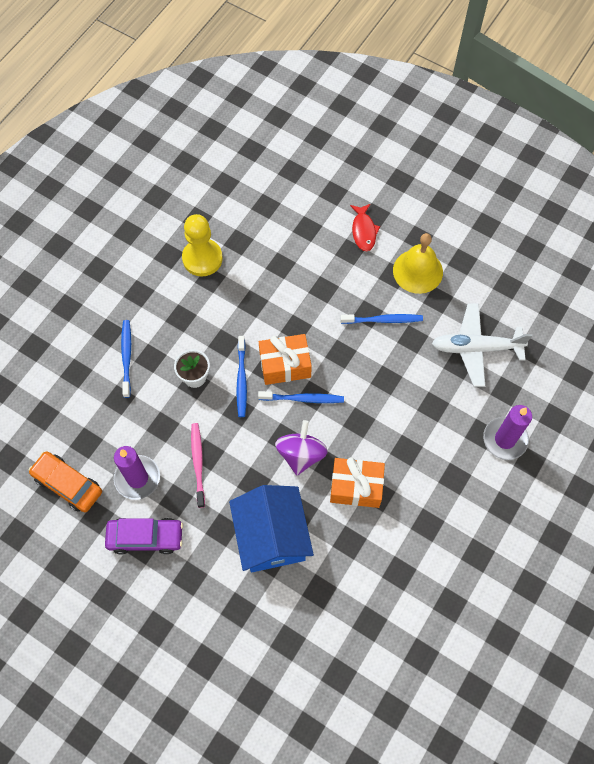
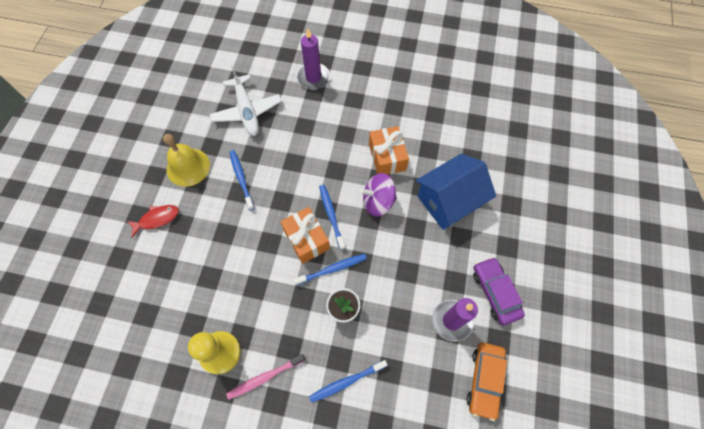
camera: 110 degrees left, 0 degrees up
(198, 463) = (417, 276): pink toothbrush -> pink toothbrush (264, 377)

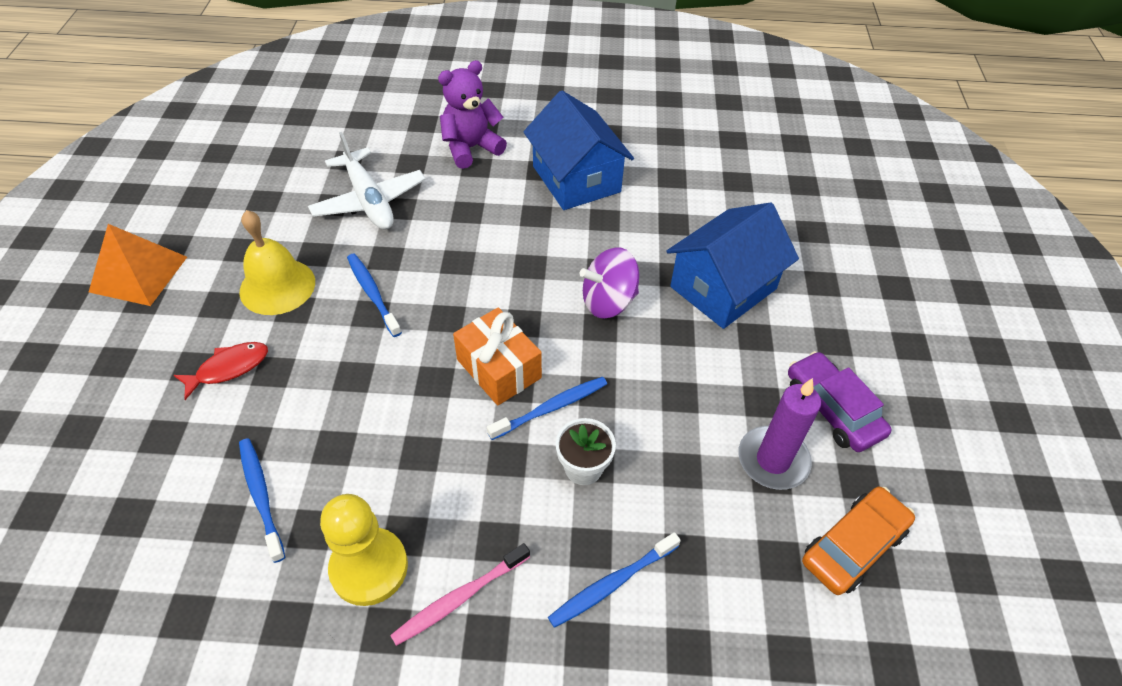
camera: 10 degrees left, 15 degrees down
(111, 149) = (139, 274): none -> orange pyramid
(313, 78) = (471, 148): purple candle -> purple teddy bear
(331, 215) = (535, 329): blue toothbrush -> blue toothbrush (261, 496)
(375, 109) = (576, 179): none -> blue house
(387, 157) = (610, 239): orange gift -> none
(484, 380) = (853, 546): orange car -> orange car turned 135 degrees counterclockwise

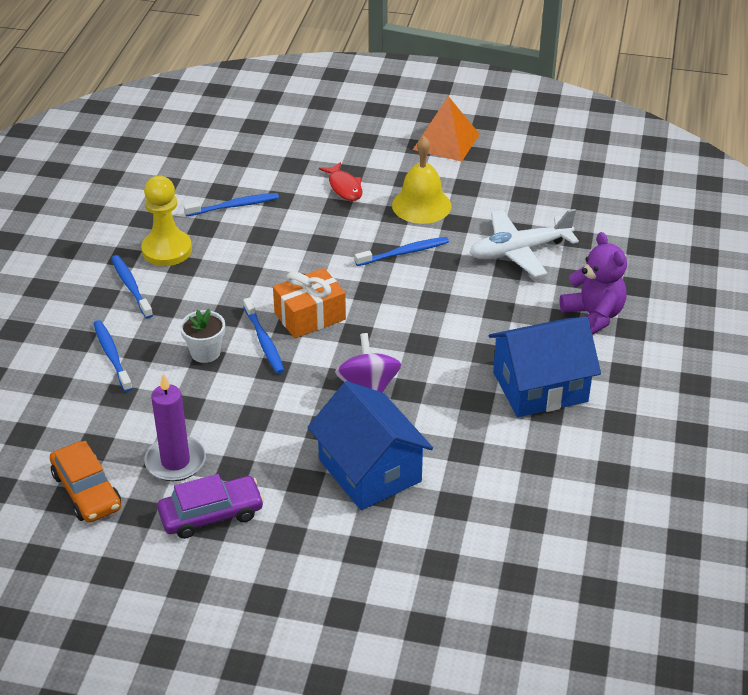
camera: 100 degrees right, 10 degrees down
(459, 598) = (131, 286): pink toothbrush -> blue toothbrush

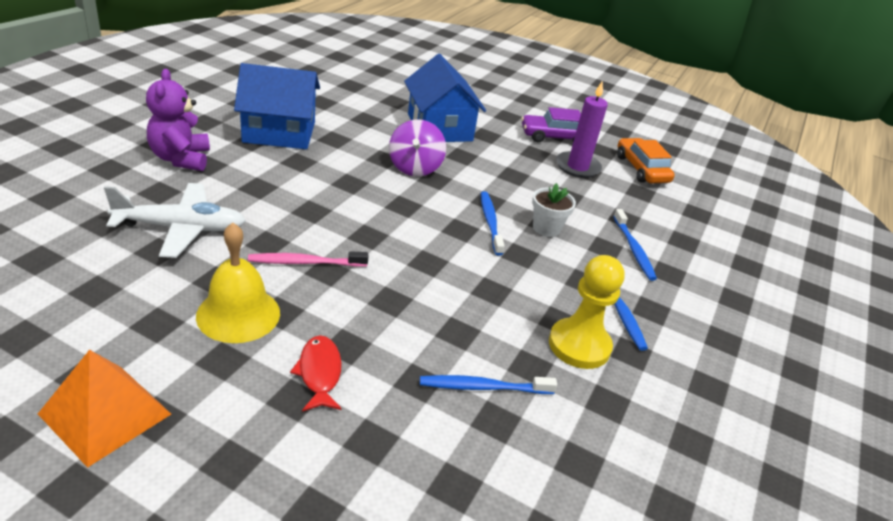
camera: 170 degrees left, 5 degrees down
(310, 316) = (439, 230): orange gift -> none
(404, 252) = (305, 262): blue toothbrush -> pink toothbrush

